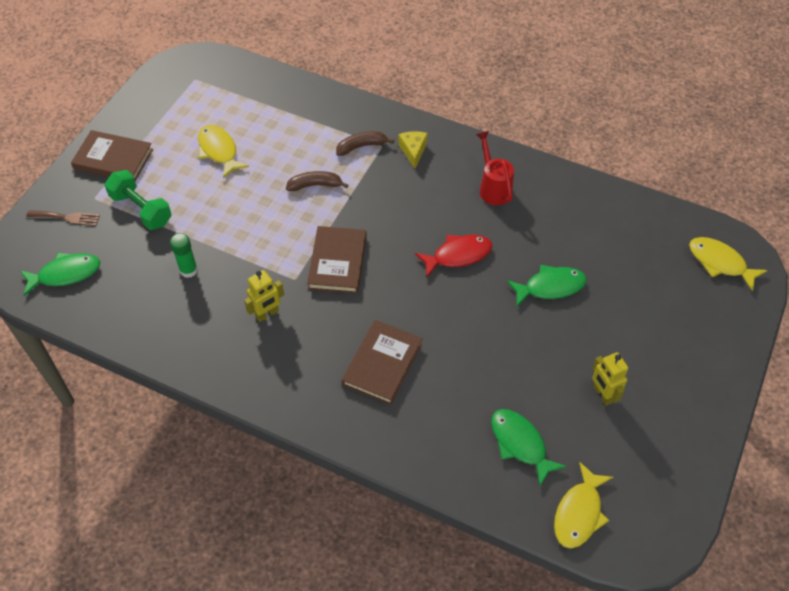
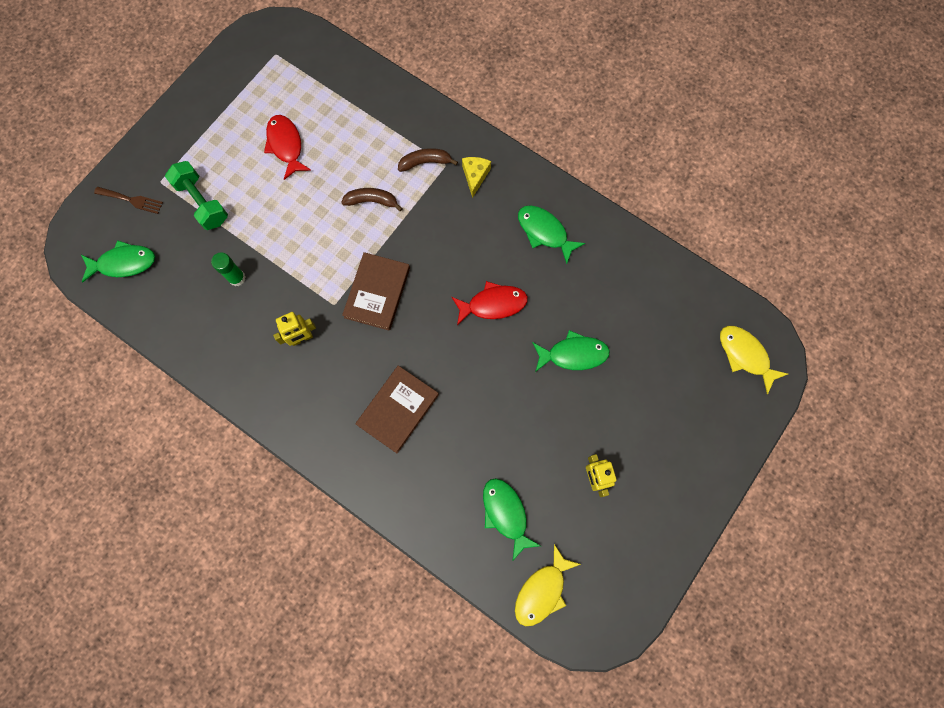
camera: 10 degrees right, 20 degrees up
(113, 159) = (183, 139): brown book -> none
(219, 151) = (286, 145): yellow fish -> red fish
(493, 187) = (544, 232): red watering can -> green fish

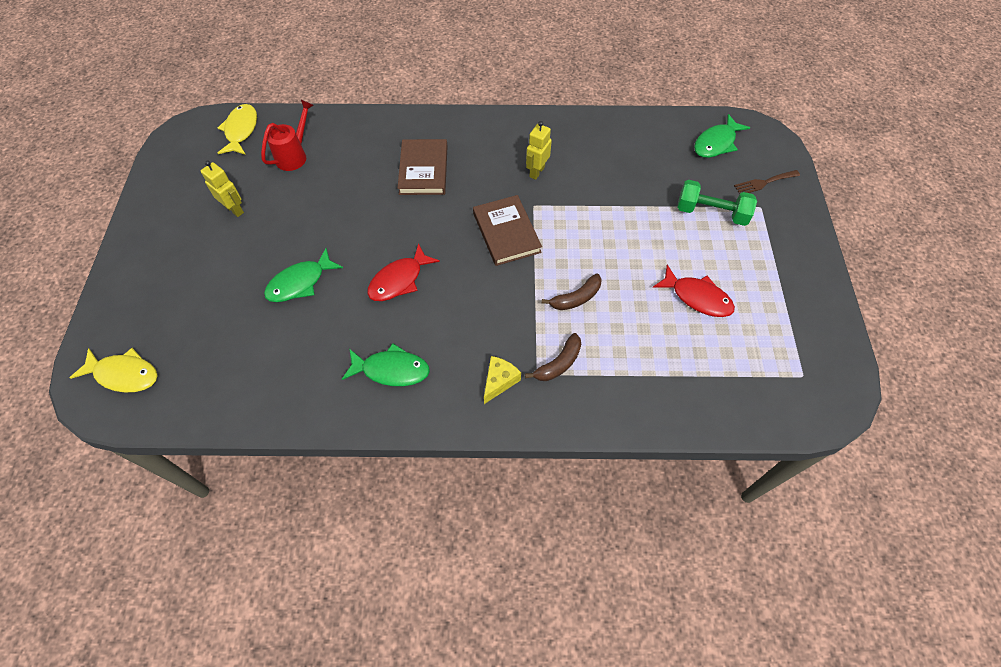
camera: 145 degrees right, 15 degrees down
(237, 278) = (625, 180): green glue stick -> none
(475, 176) = (499, 381): yellow cheese -> yellow cheese turned 120 degrees counterclockwise
(506, 513) = (294, 155): green fish -> red watering can

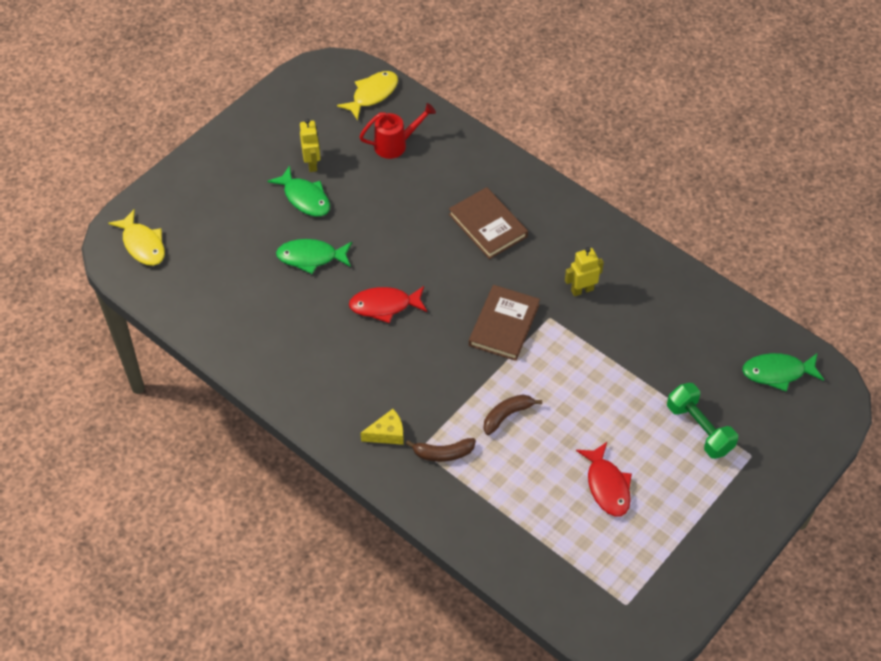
camera: 40 degrees right, 5 degrees down
(391, 370) = (318, 369): green fish -> green fish (305, 198)
(423, 170) = (488, 225): brown book -> brown book turned 75 degrees counterclockwise
(576, 298) = (507, 415): brown banana -> brown banana turned 135 degrees clockwise
(764, 183) = (780, 437): brown fork -> none

